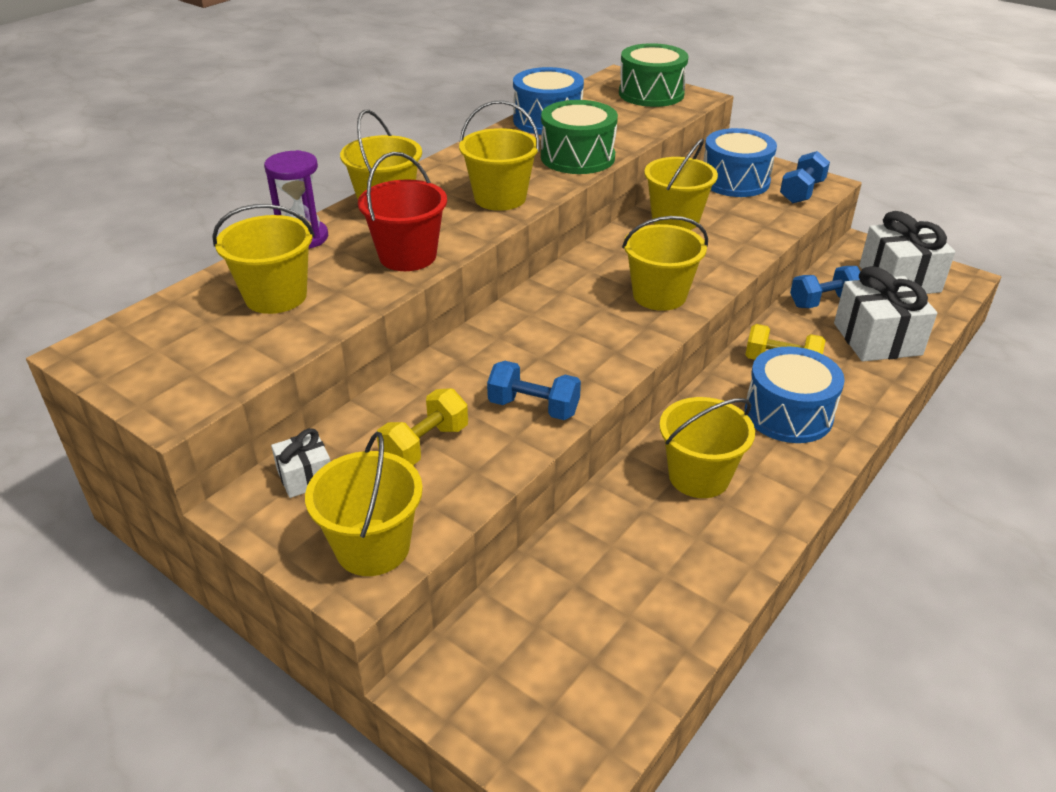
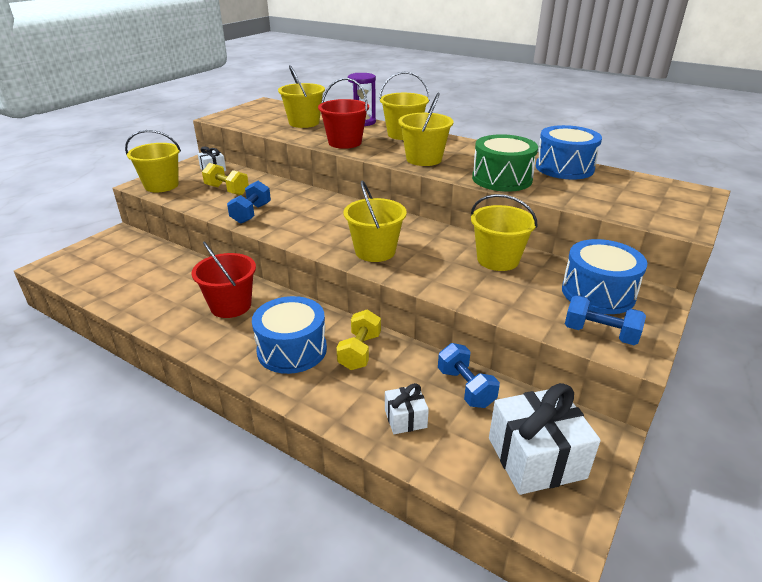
camera: 85 degrees right, 5 degrees down
(651, 94) = (667, 205): green drum -> none
(699, 476) = (231, 306): yellow bucket -> red bucket
(877, 339) = (405, 418): white gift -> white gift, size x0.51

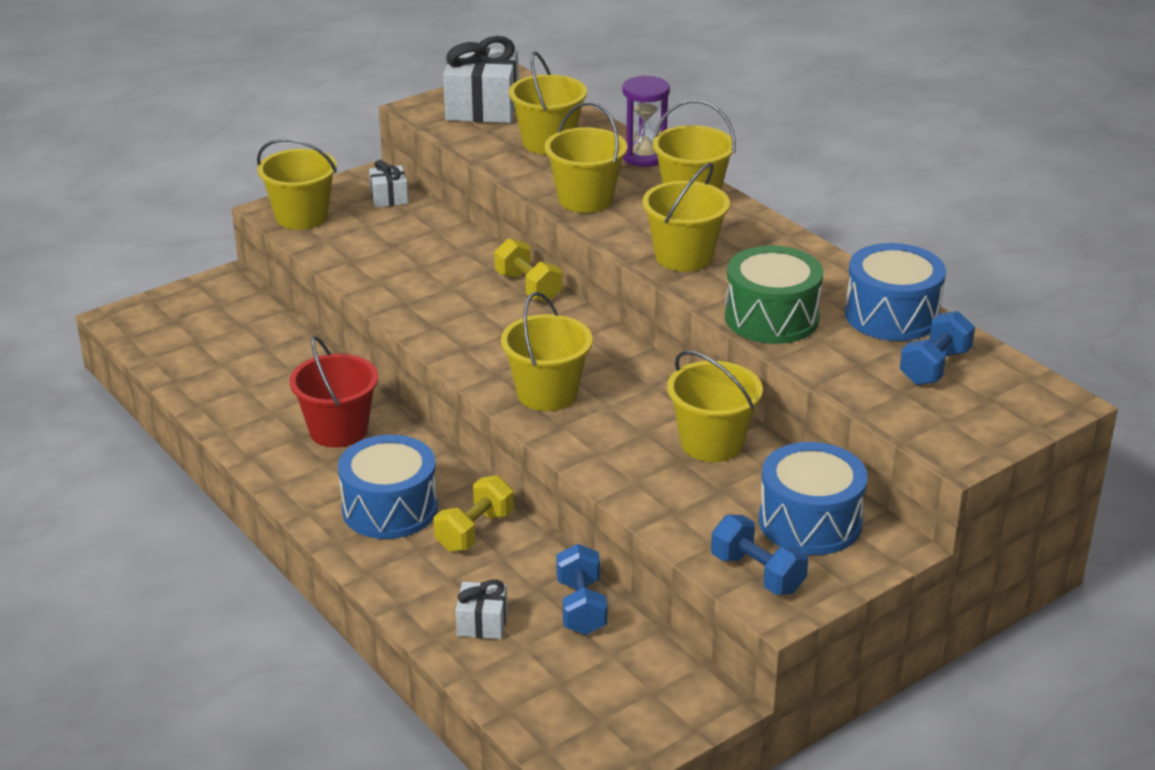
camera: 20 degrees right, 0 degrees up
(227, 190) = (392, 244): yellow dumbbell -> yellow dumbbell (528, 287)
(251, 213) = (408, 295): blue dumbbell -> blue dumbbell (934, 367)
(345, 142) = (585, 199): red bucket -> yellow bucket
(536, 458) = (607, 702): white gift -> white gift (482, 108)

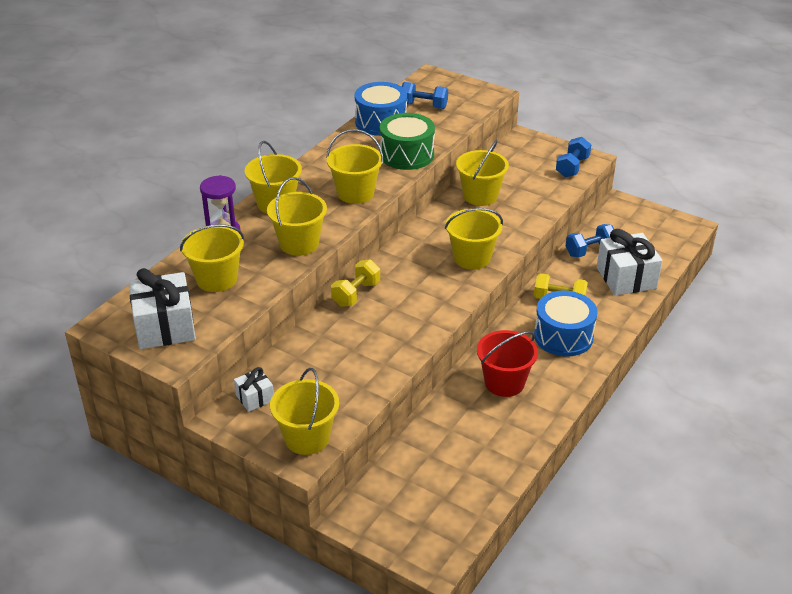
camera: 110 degrees left, 5 degrees up
(482, 623) = (626, 278): white gift -> white gift, size x1.95
(810, 522) = (523, 159): blue drum -> none

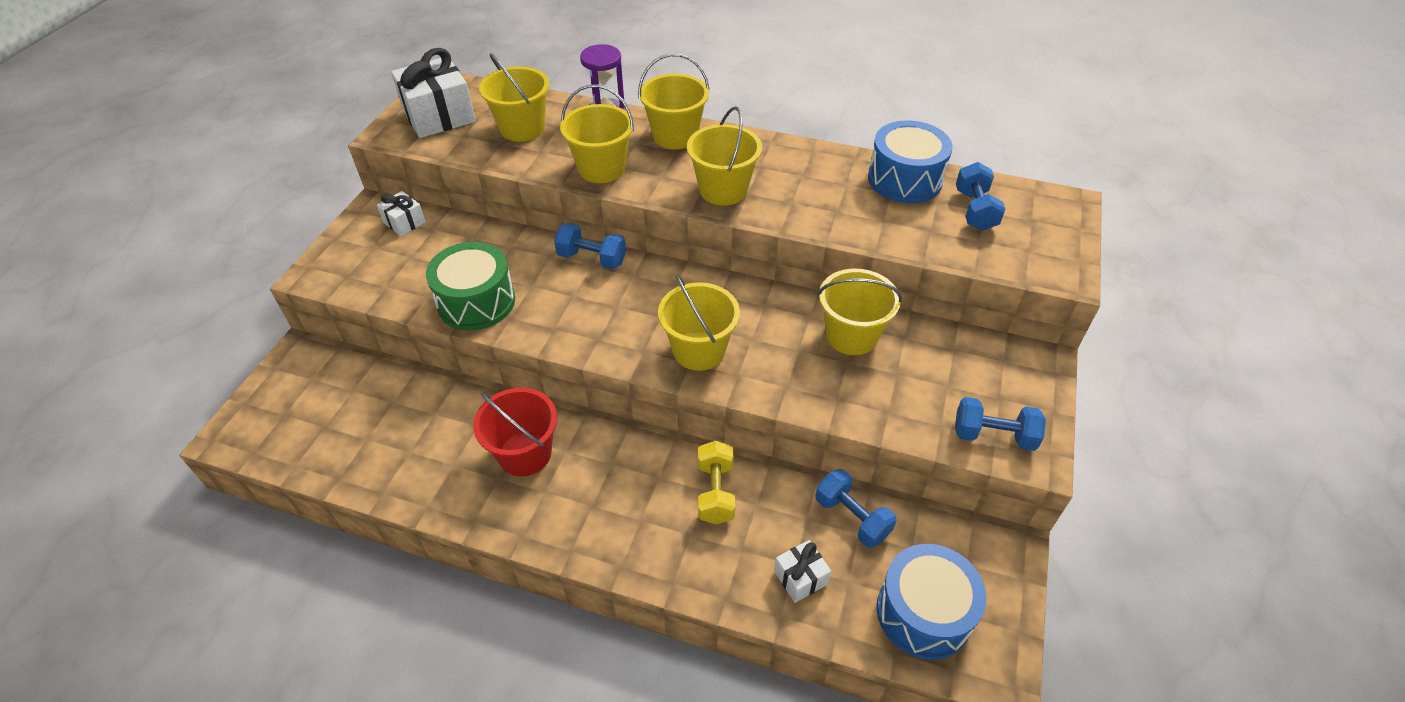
camera: 75 degrees right, 10 degrees up
(307, 438) = (344, 271): yellow bucket -> none
(356, 294) = (592, 258): yellow dumbbell -> blue dumbbell
(407, 155) = (835, 217): green drum -> green drum (476, 302)
(563, 336) = (633, 508): blue drum -> blue drum (923, 612)
(626, 278) = (800, 577): white gift -> white gift, size x0.51

